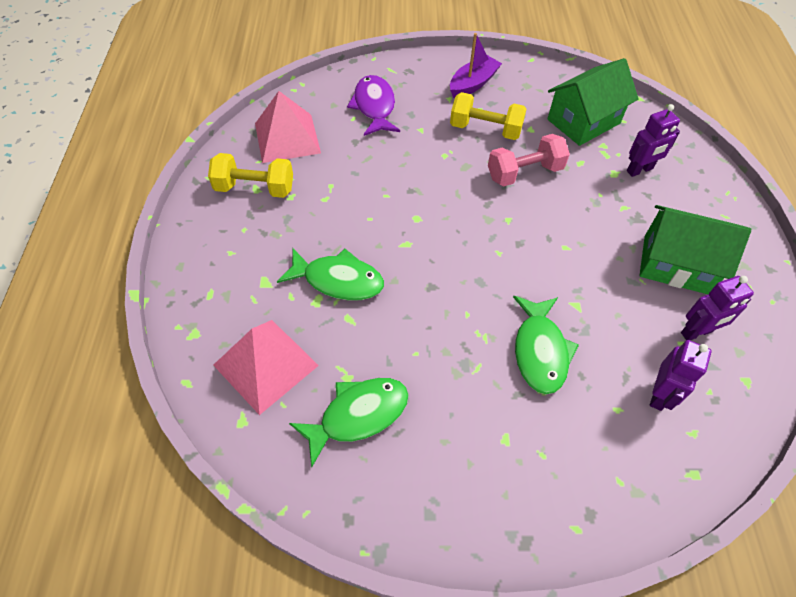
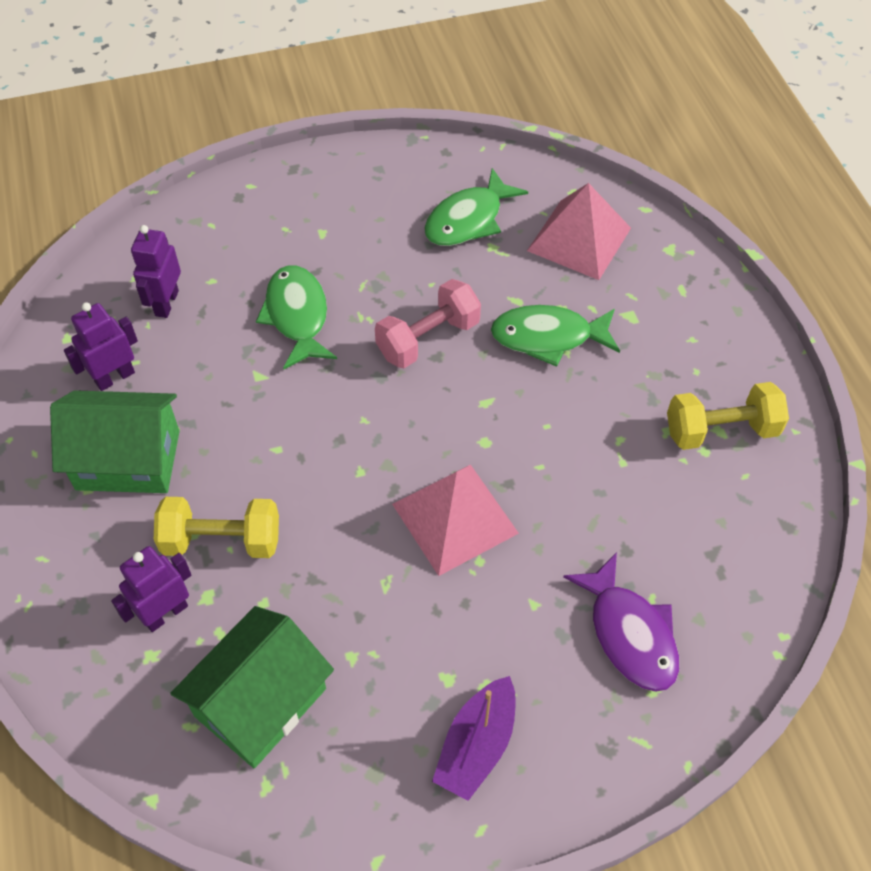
camera: 165 degrees right, 0 degrees up
(287, 138) = (730, 528): pink pyramid -> pink pyramid (454, 518)
(485, 129) = (428, 633): yellow dumbbell -> yellow dumbbell (222, 540)
(524, 173) = (349, 558): pink dumbbell -> pink dumbbell (428, 339)

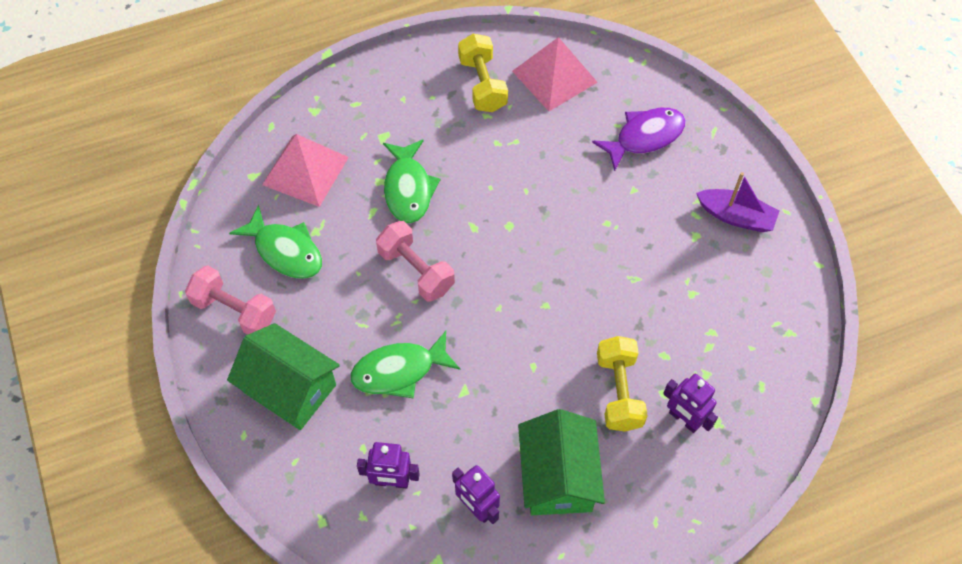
camera: 95 degrees left, 5 degrees up
(260, 702) = (735, 345): green house -> green house (290, 388)
(397, 178) = (234, 310): none -> pink dumbbell
(454, 518) = (576, 240): pink pyramid -> pink pyramid (554, 76)

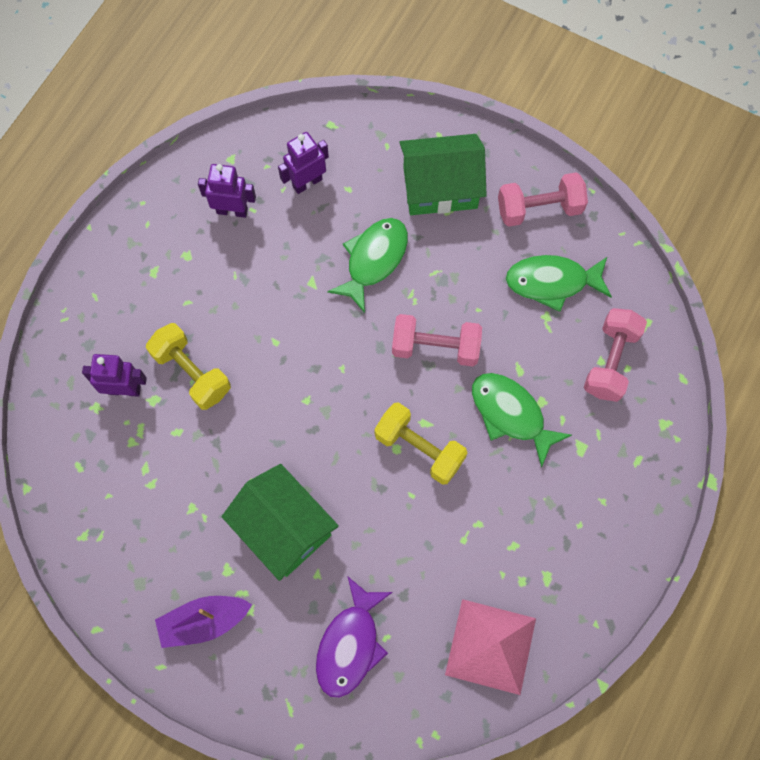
camera: 140 degrees right, 10 degrees up
(305, 171) = (610, 361): pink pyramid -> pink dumbbell
(482, 84) = (548, 578): yellow dumbbell -> yellow dumbbell (419, 448)
(558, 476) = (190, 274): green house -> green house (284, 528)

